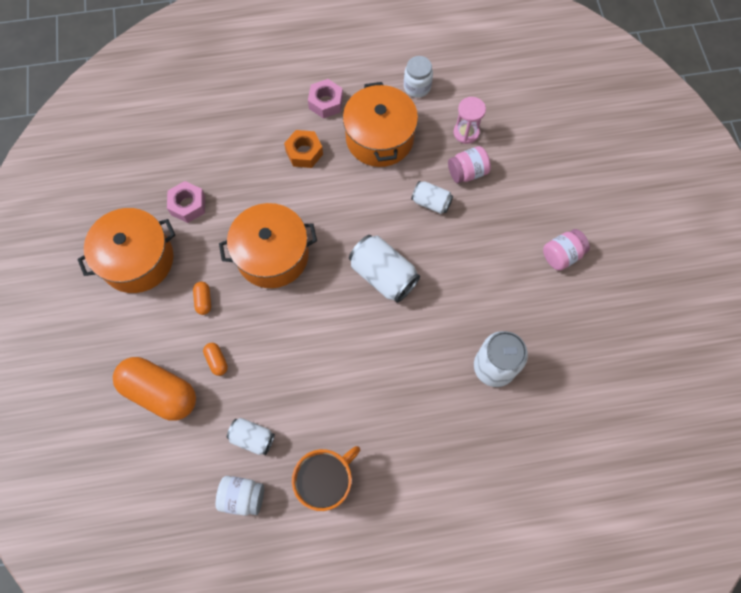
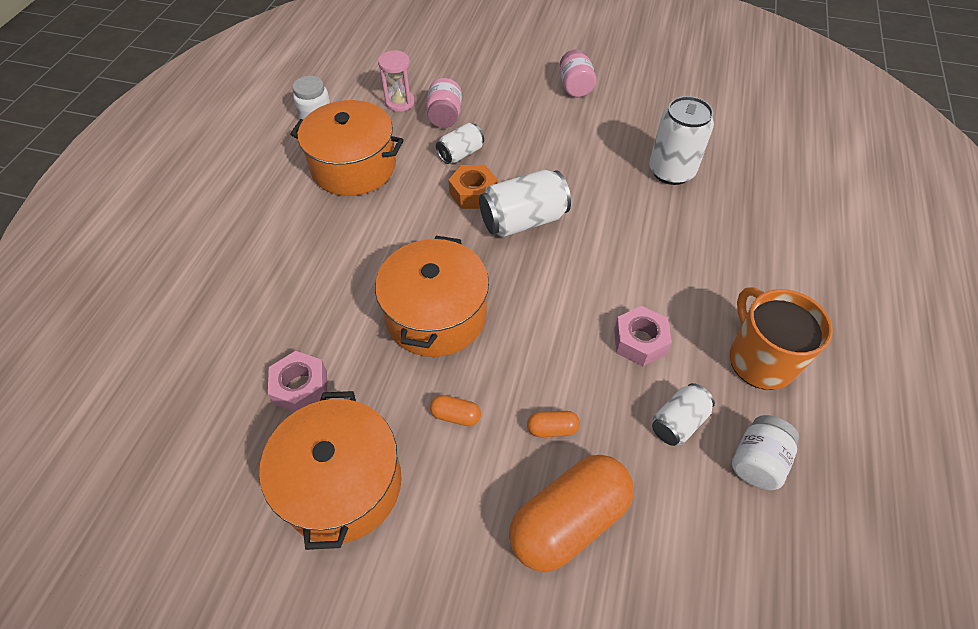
camera: 65 degrees left, 15 degrees down
(304, 152) = (320, 237): orange nut -> orange nut (473, 193)
(326, 102) = (271, 196): pink nut -> pink nut (639, 341)

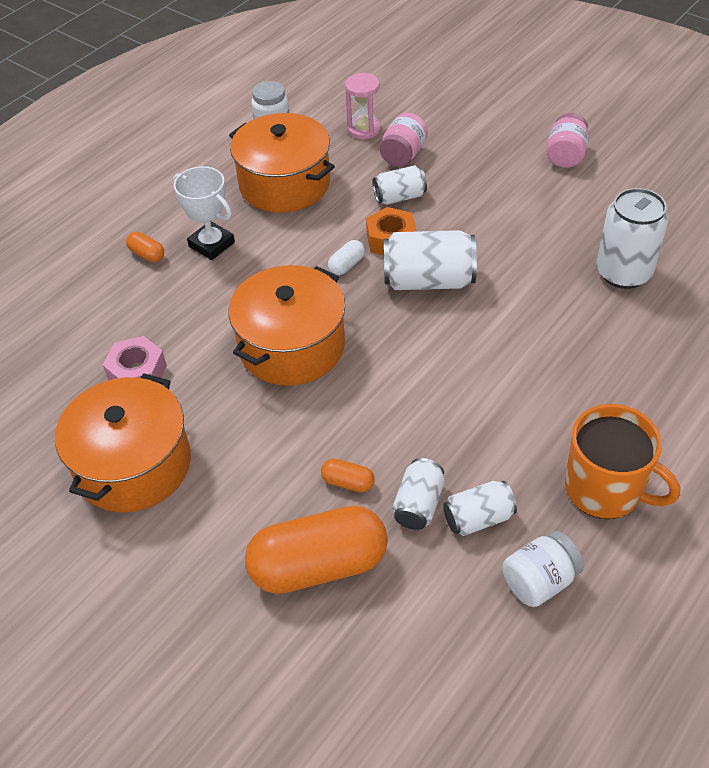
camera: 25 degrees right, 5 degrees down
(313, 240) = (211, 244): none -> white trophy
(446, 226) = (347, 265): none -> white capsule
(456, 415) = (263, 441): orange capsule -> orange capsule (147, 254)
(623, 428) = (418, 504): none -> white can
(639, 341) = (483, 432): pink nut -> none
(760, 360) = (605, 490): orange mug -> orange mug turned 120 degrees clockwise

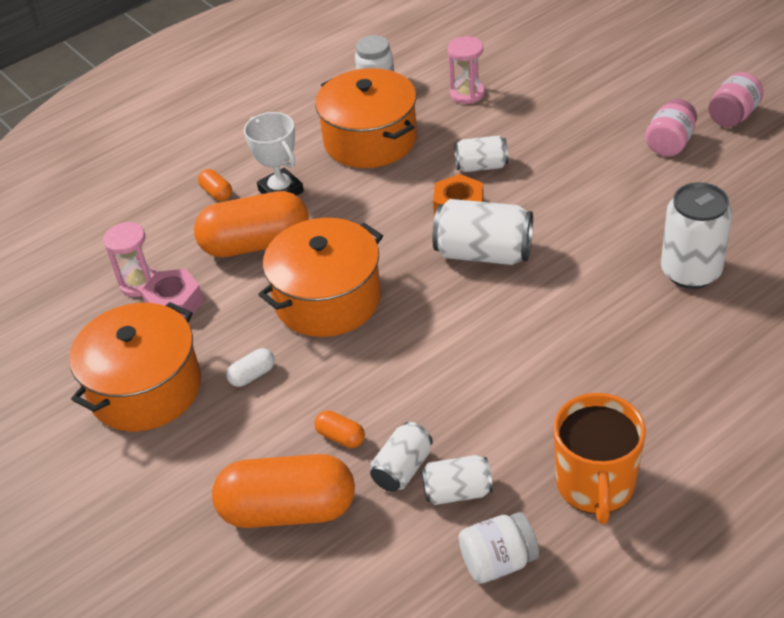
camera: 15 degrees right, 5 degrees down
(94, 356) = (139, 283): none -> pink hourglass
(202, 300) = (256, 244): none -> orange capsule
(347, 265) = (406, 227): white capsule -> white capsule (252, 375)
(403, 155) = (499, 124): pink jar -> pink jar (733, 116)
(605, 490) = (595, 485): orange mug -> orange mug turned 45 degrees clockwise

